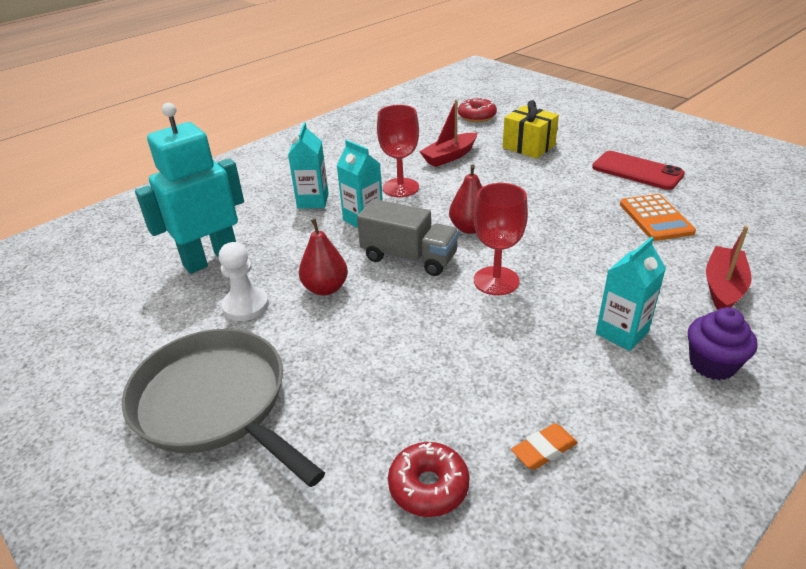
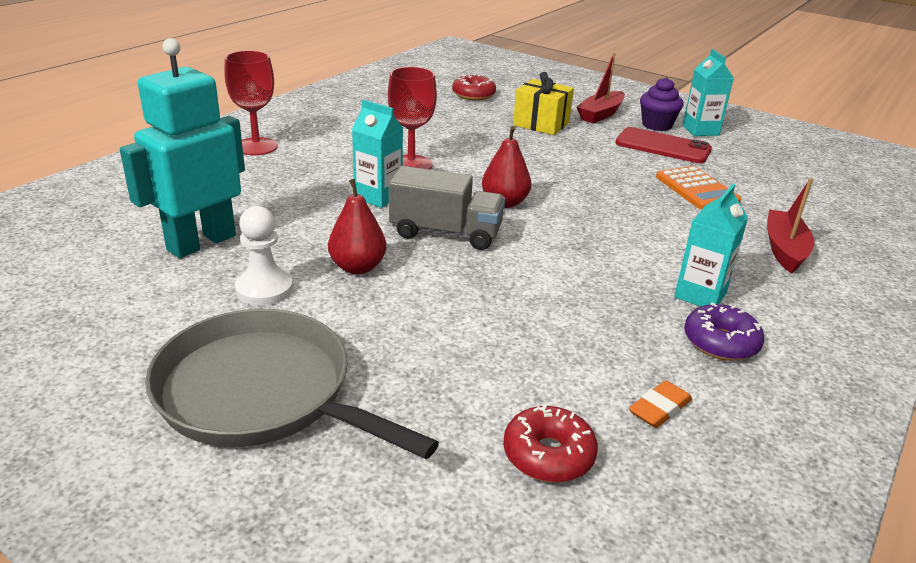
camera: 15 degrees left, 5 degrees down
(313, 201) = (310, 179): turquoise carton -> turquoise carton (700, 130)
(450, 156) = (457, 133): red boat -> red boat (600, 114)
(496, 281) = (551, 252): red goblet -> red goblet (256, 146)
(625, 385) = (720, 342): none -> purple donut
(712, 364) = (798, 318): purple cupcake -> purple cupcake (657, 125)

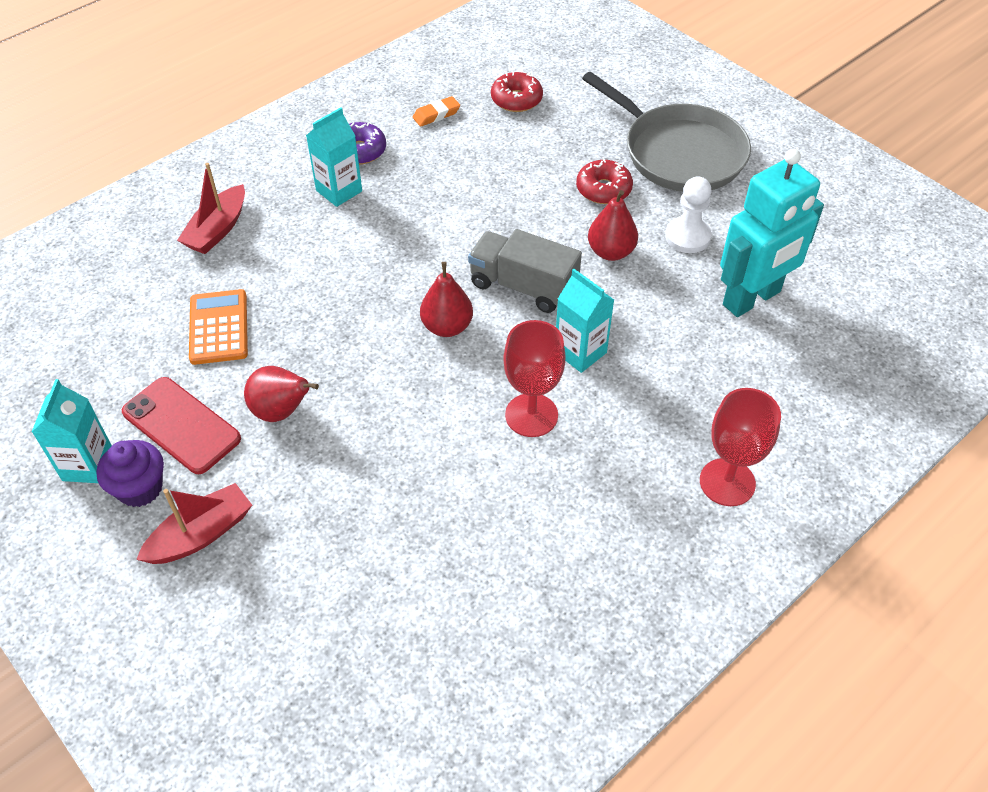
camera: 165 degrees left, 20 degrees up
(473, 95) = (375, 636): red donut -> red donut (603, 189)
(541, 124) = (313, 510): yellow gift -> none
(600, 155) = (281, 411): none -> red pear

